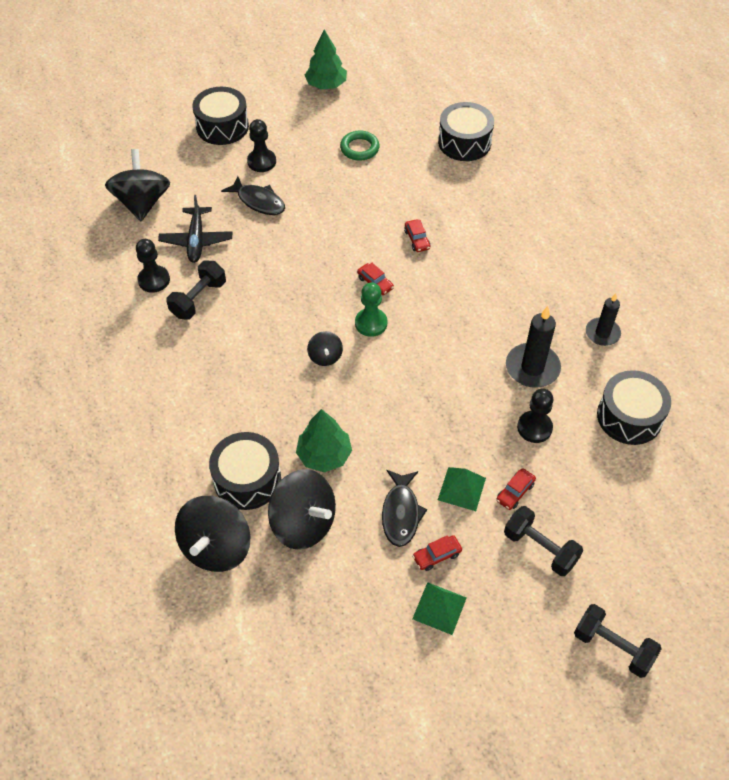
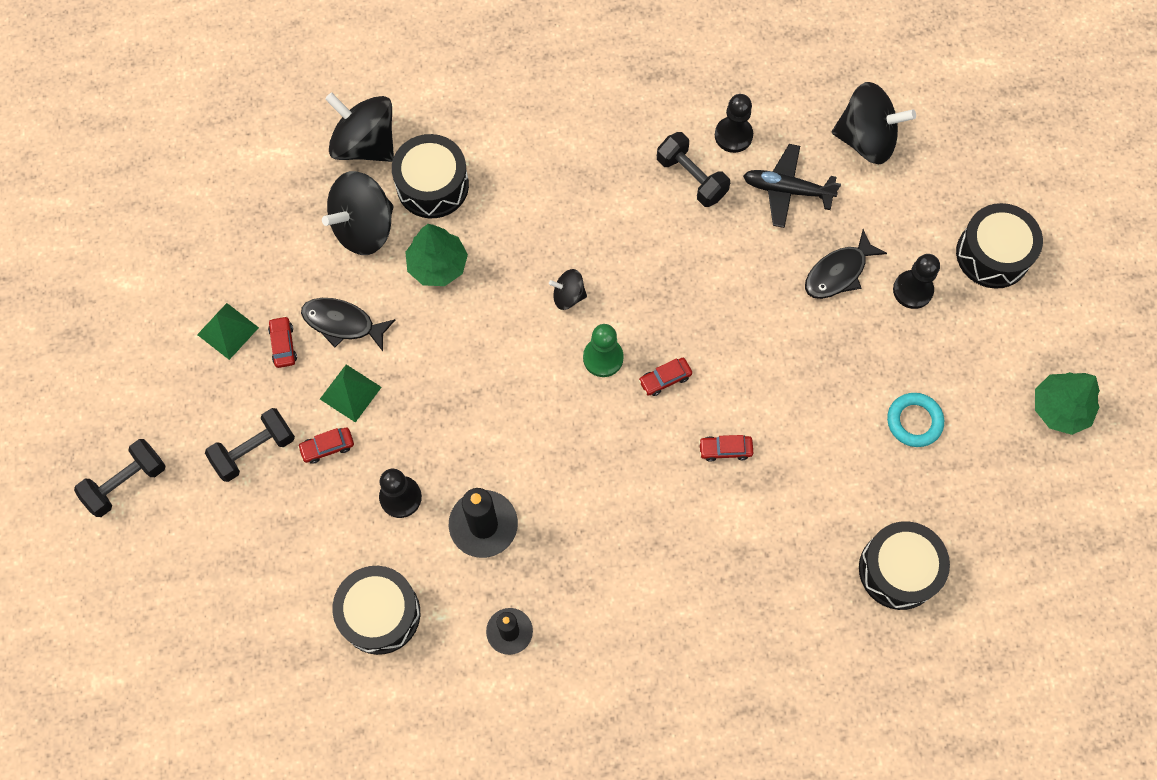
camera: 105 degrees right, 15 degrees up
(359, 148) = (914, 421): green ring -> turquoise ring
(515, 492) = (327, 447): red car -> red car turned 75 degrees counterclockwise

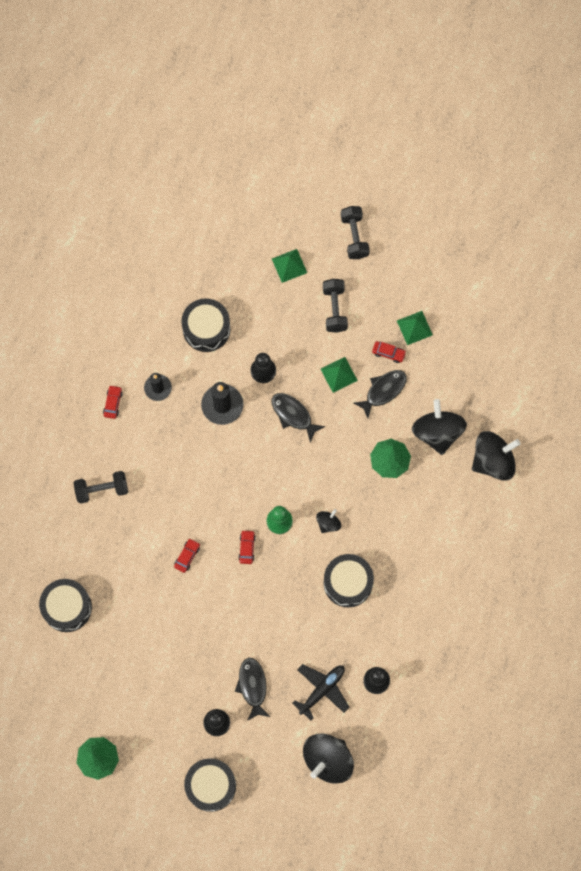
camera: 120 degrees right, 5 degrees up
(218, 550) = (289, 265): none -> green pyramid
(327, 447) = (314, 347): red car -> red car (113, 403)
(432, 185) = (443, 485): black drum -> black drum (348, 583)
(443, 421) = (293, 415): none -> black fish
(691, 178) = (362, 638): black dumbbell -> black dumbbell (102, 489)
(914, 421) = (140, 671): turquoise ring -> none

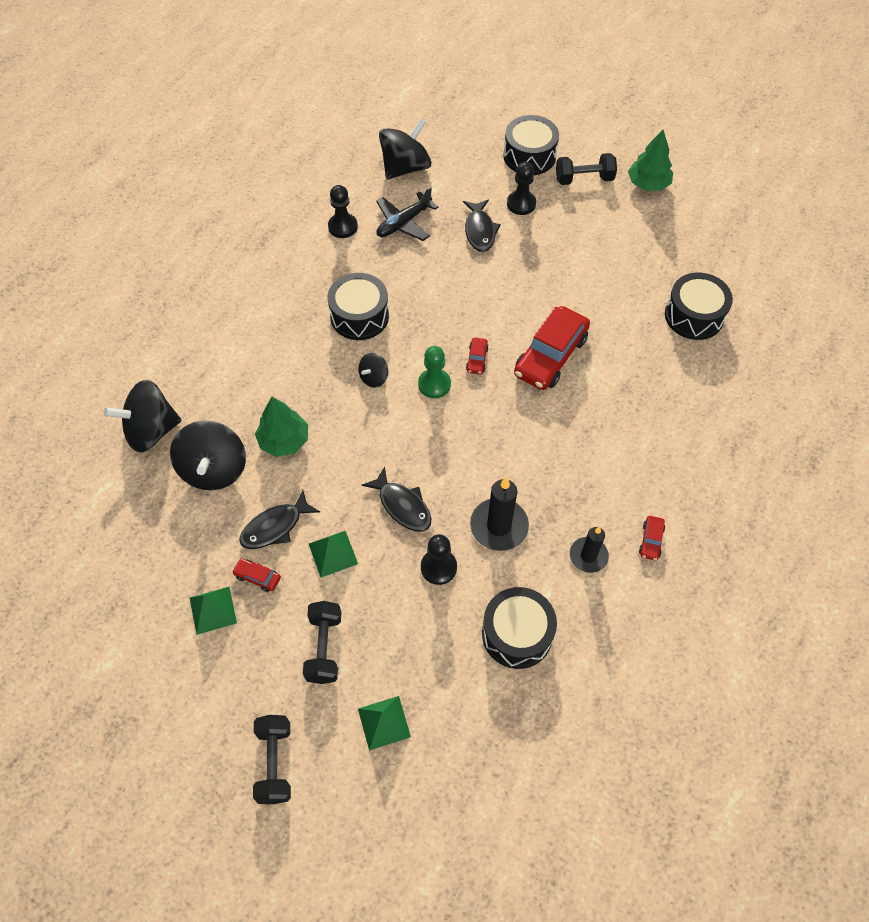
camera: 175 degrees left, 15 degrees down
(102, 489) = (660, 436): black dumbbell -> black dumbbell (584, 179)
(187, 556) = (550, 356): red car -> red car, size x2.32

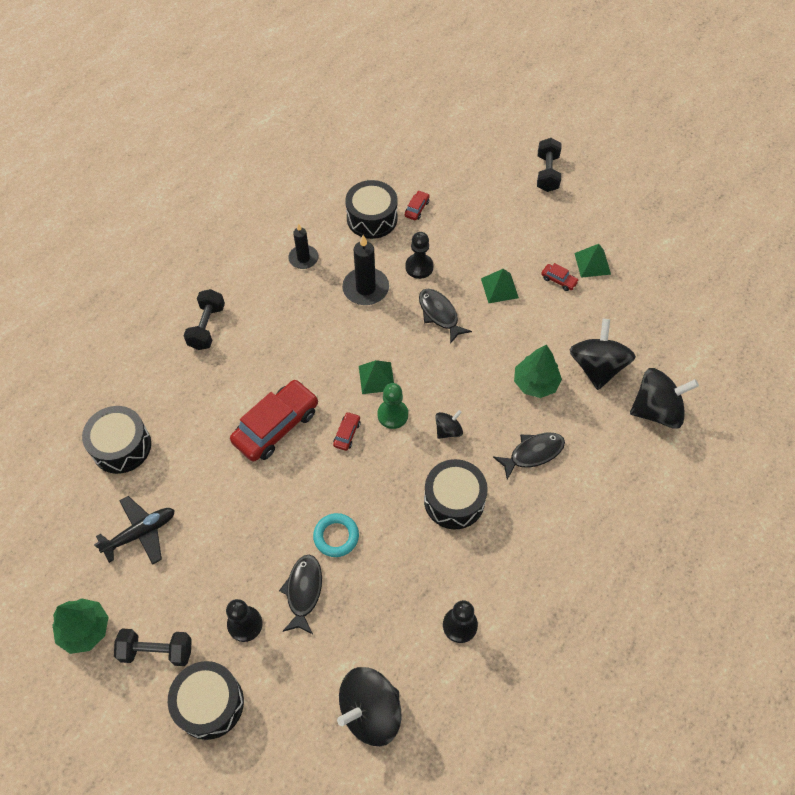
camera: 170 degrees left, 0 degrees up
(275, 527) = (544, 314): black fish -> black fish (533, 453)
(324, 647) = (510, 229): black dumbbell -> black dumbbell (207, 327)
(384, 722) = (474, 183): green pyramid -> green pyramid (376, 378)
(403, 223) = (388, 619): black plane -> black plane (140, 533)
(463, 273) = (336, 536): none -> turquoise ring
(651, 540) = (252, 261): red car -> red car (417, 209)

